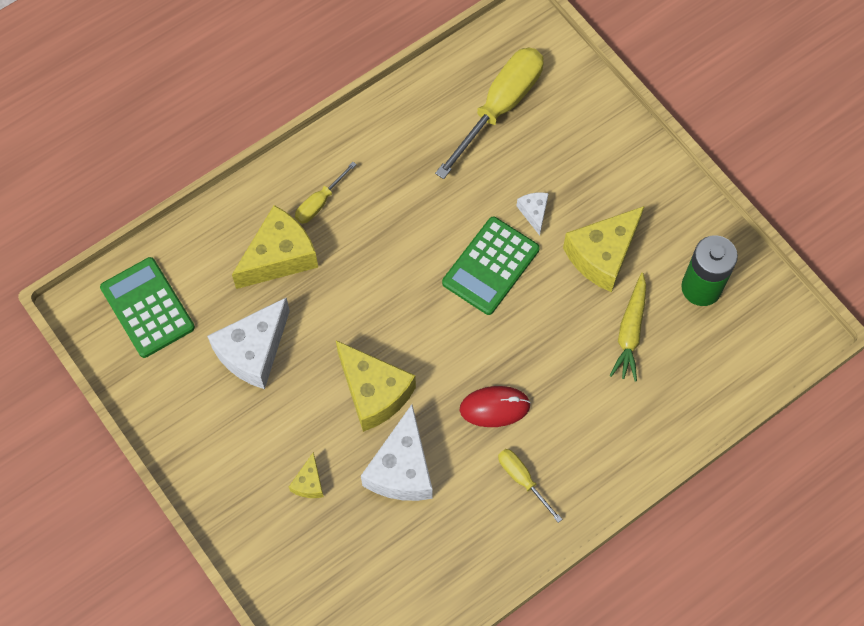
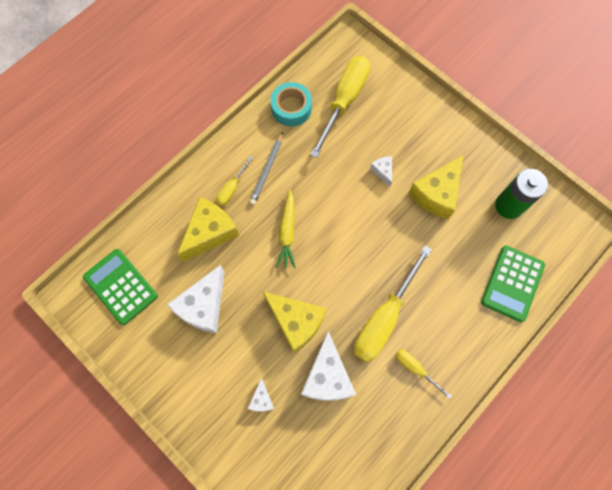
camera: 10 degrees left, 5 degrees up
(309, 483) = (261, 399): yellow cheese -> white cheese
(373, 185) = (267, 170): none -> grey pencil
(423, 105) = (291, 108): none -> turquoise tape
(490, 266) = (360, 214): green calculator -> green calculator (512, 283)
(494, 407) = (384, 318): red mouse -> yellow screwdriver
(630, 331) = (467, 245): yellow carrot -> yellow carrot (287, 232)

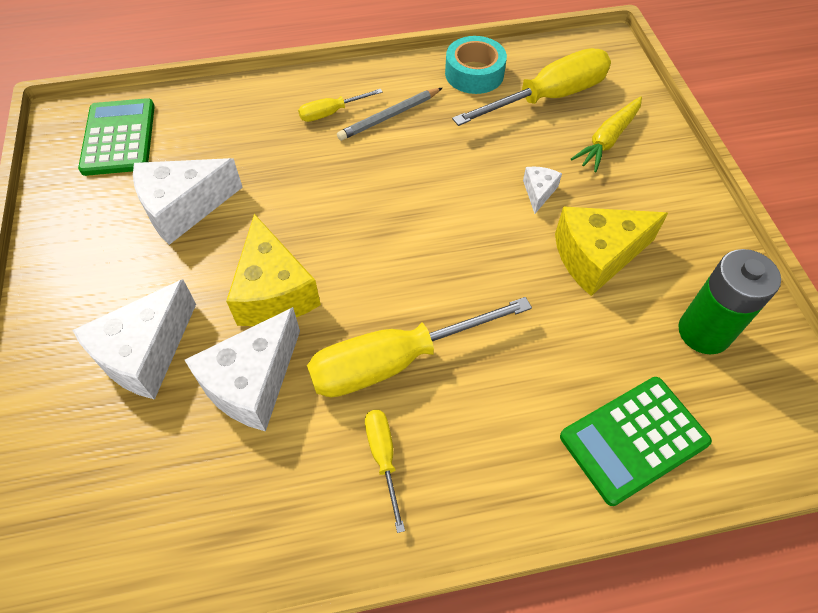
camera: 35 degrees right, 15 degrees down
(210, 232) = (265, 141): yellow cheese -> none
(261, 399) = (145, 353): white cheese -> white cheese, size x2.09
(287, 232) = (355, 189): yellow carrot -> yellow carrot (608, 139)

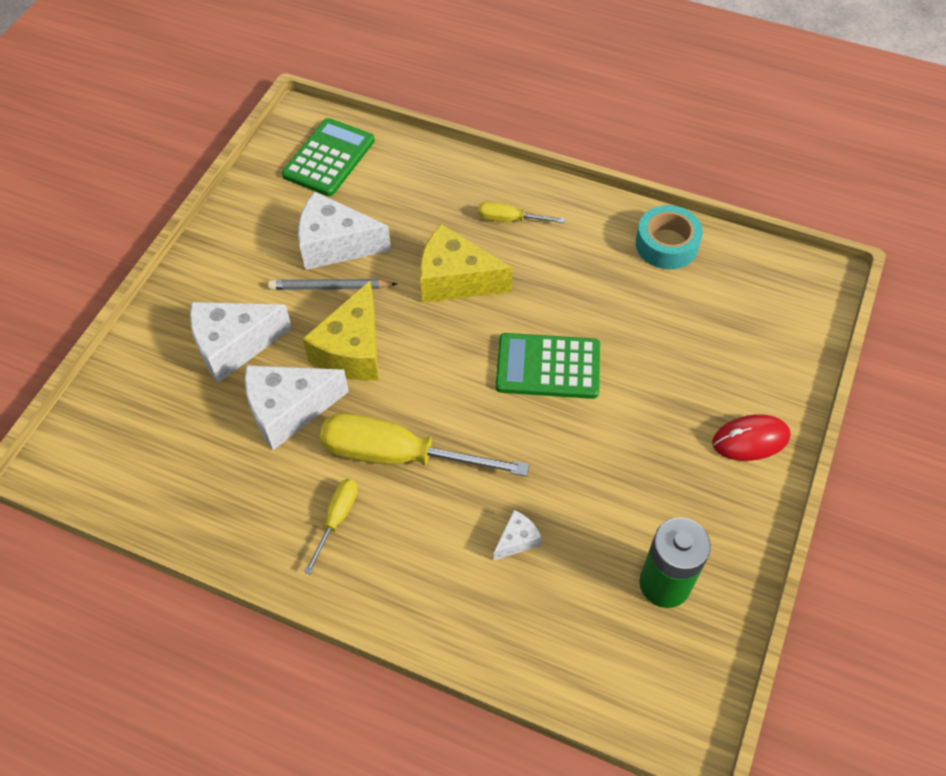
camera: 35 degrees right, 0 degrees up
(389, 116) = (556, 248): grey pencil -> grey pencil (330, 287)
(538, 192) = (629, 386): white cheese -> white cheese (517, 540)
(548, 97) = (716, 302): yellow screwdriver -> none
(597, 256) = (630, 469): yellow cheese -> yellow cheese (455, 280)
(608, 139) = (737, 372): yellow carrot -> none
(633, 439) = (529, 624): green calculator -> green calculator (548, 367)
(662, 183) = (750, 440): none -> red mouse

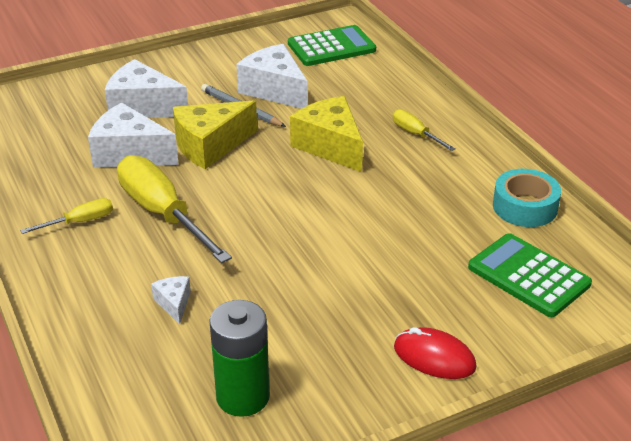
camera: 40 degrees right, 20 degrees down
(517, 540) = (174, 303): white cheese -> white cheese turned 105 degrees counterclockwise
(548, 367) = (331, 225): green calculator -> green calculator (528, 276)

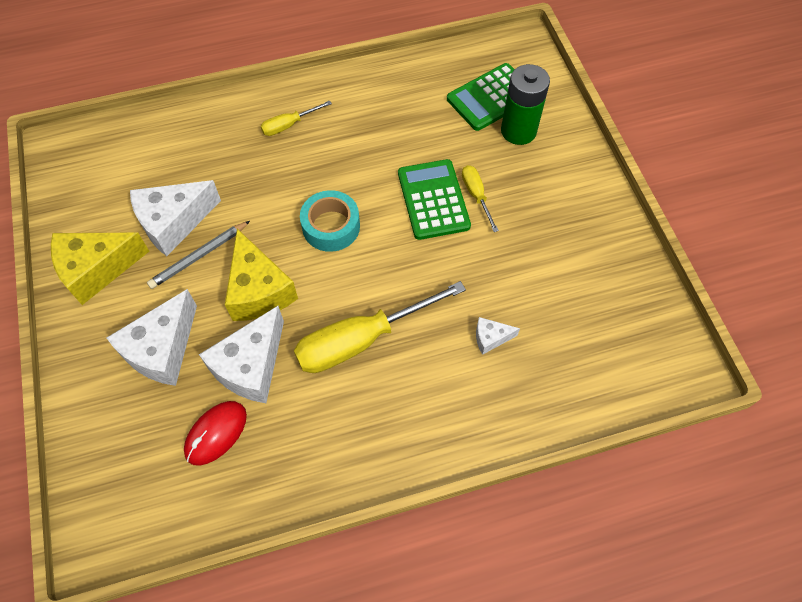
camera: 80 degrees left, 25 degrees up
(80, 222) = (359, 416): yellow screwdriver -> yellow screwdriver (476, 195)
(243, 397) = (601, 297): green battery -> green battery (518, 131)
(330, 146) = (289, 191): yellow cheese -> yellow cheese (97, 269)
(331, 47) = (107, 162): green calculator -> green calculator (433, 200)
(434, 357) = (570, 172): red mouse -> red mouse (216, 433)
(525, 207) = (410, 78): turquoise tape -> turquoise tape (331, 226)

